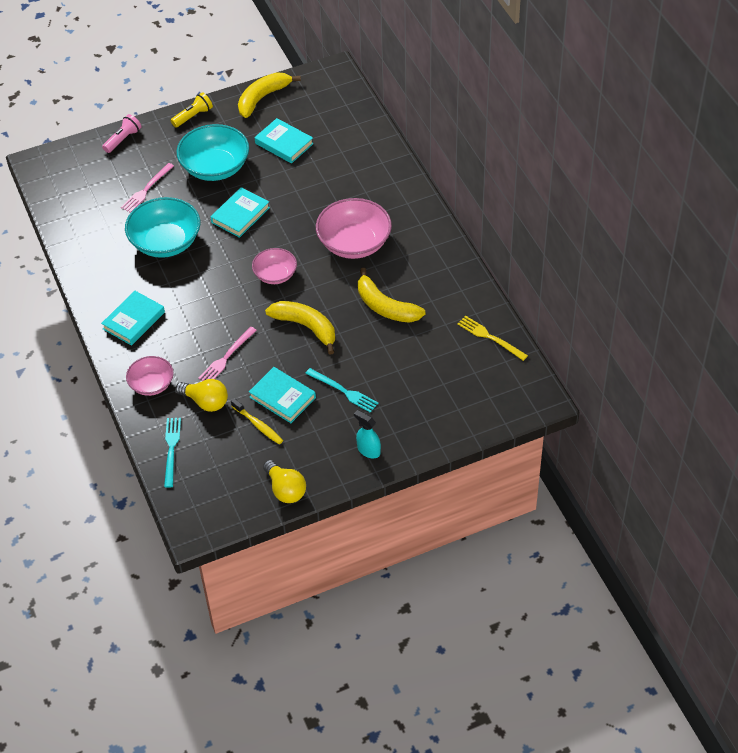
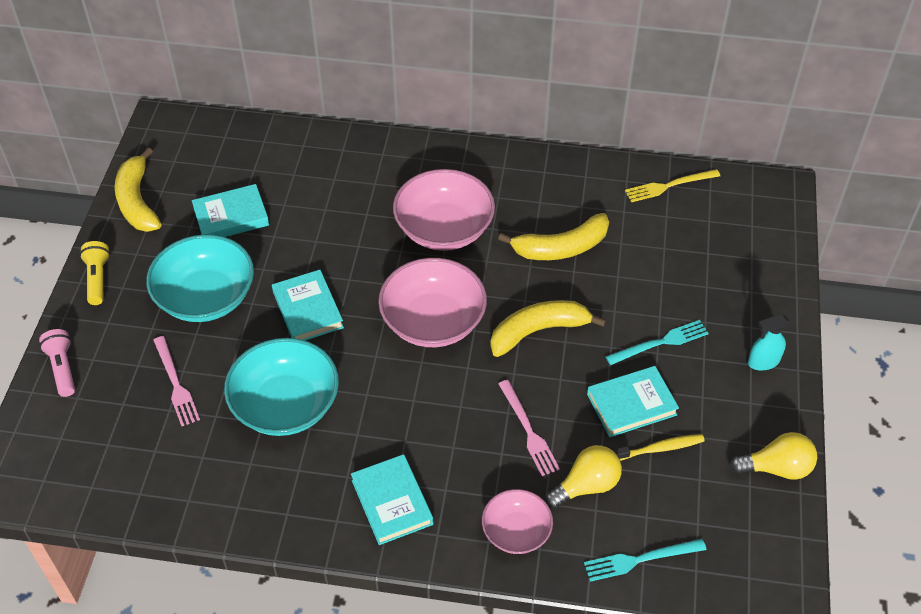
camera: 60 degrees left, 0 degrees up
(171, 449) = (640, 559): turquoise fork -> turquoise fork turned 45 degrees counterclockwise
(275, 275) = (433, 321): pink bowl -> pink bowl, size x1.70

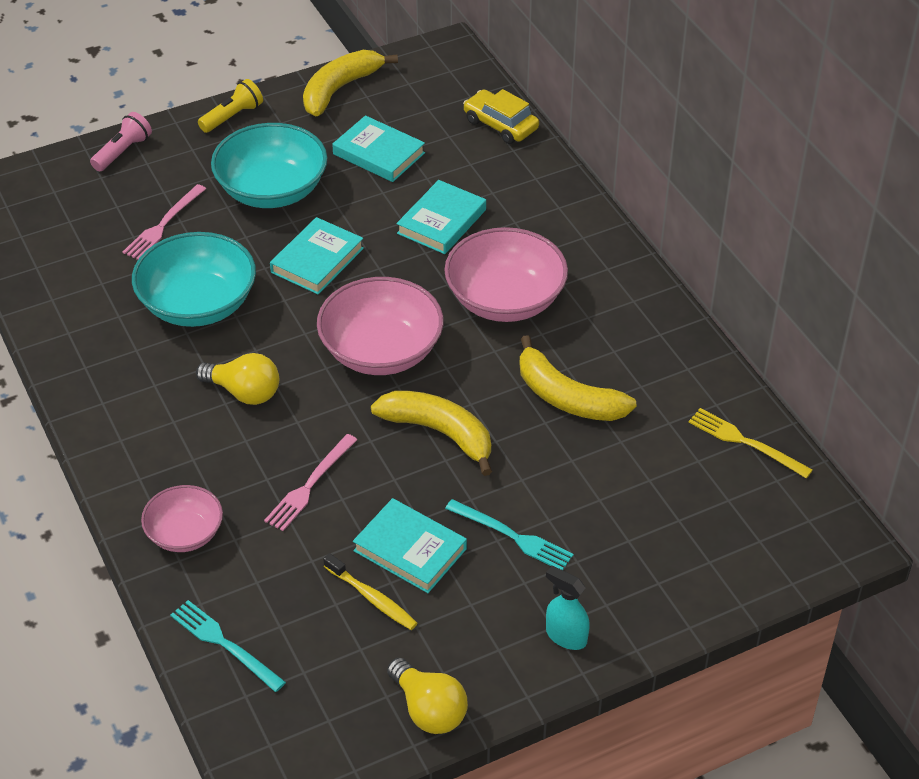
camera: 55 degrees right, 5 degrees down
(271, 138) = (500, 125): none -> yellow car
(392, 502) = (150, 429): turquoise book -> turquoise book (441, 221)
(586, 486) = (279, 561): yellow light bulb -> yellow light bulb (244, 392)

